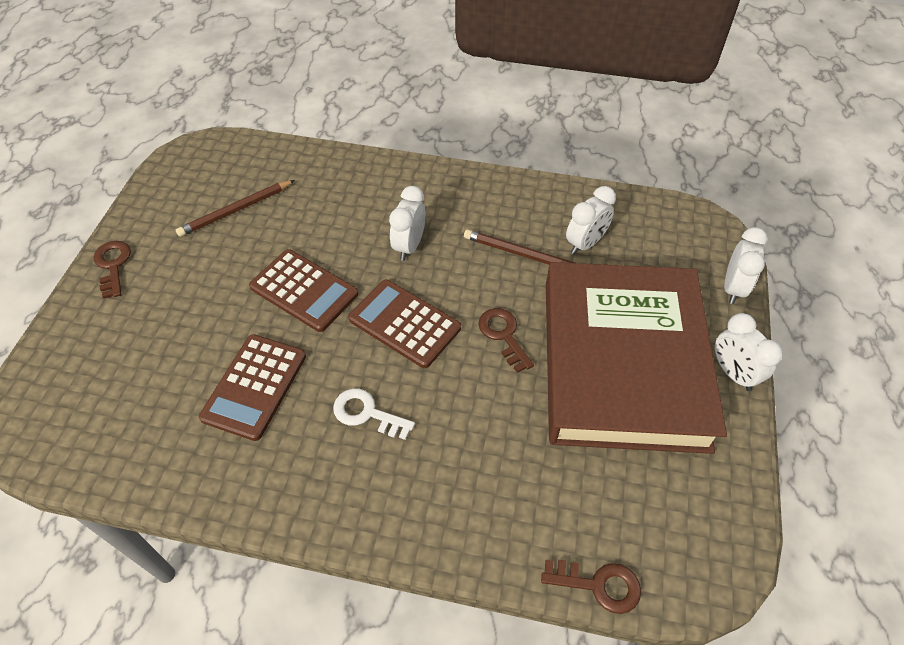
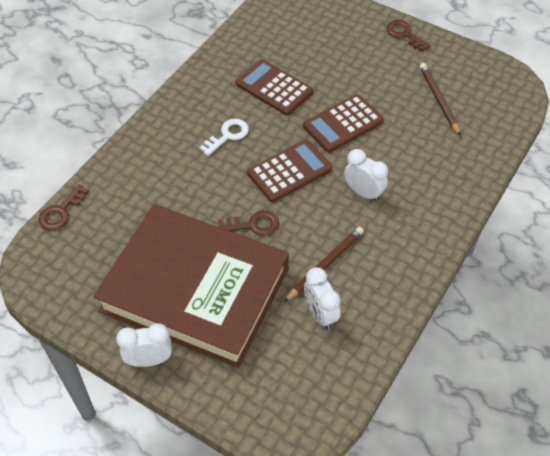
camera: 110 degrees right, 0 degrees up
(113, 265) = (404, 34): brown key -> brown key turned 135 degrees counterclockwise
(733, 288) = (225, 408): white clock -> none

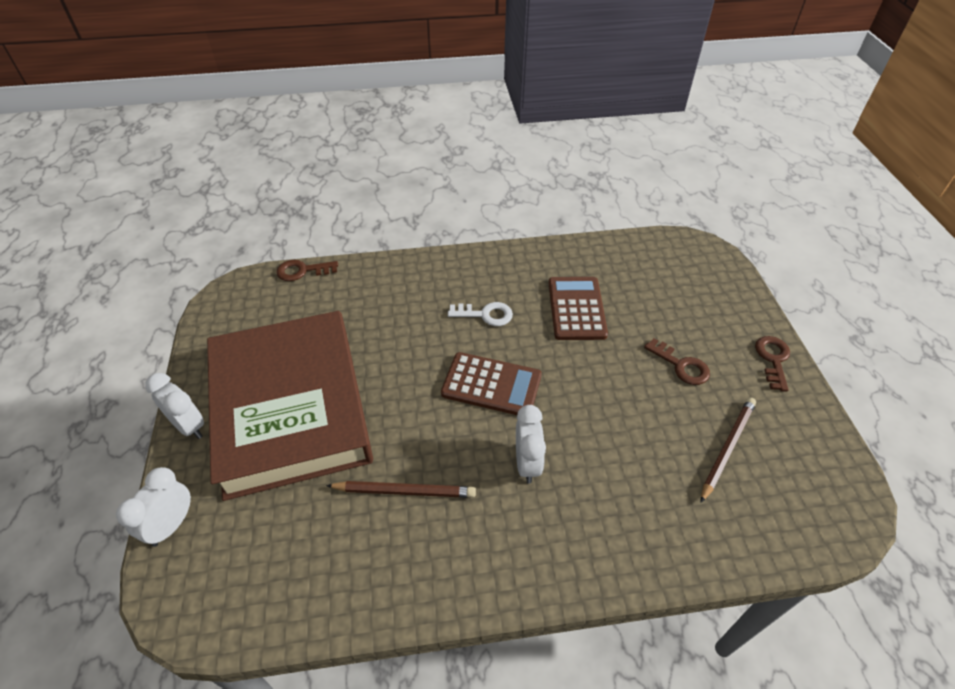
camera: 50 degrees right, 5 degrees down
(253, 225) = (401, 400): brown key -> brown key (681, 365)
(320, 314) = (338, 529): white clock -> white clock (172, 525)
(343, 124) = (595, 387): brown calculator -> none

